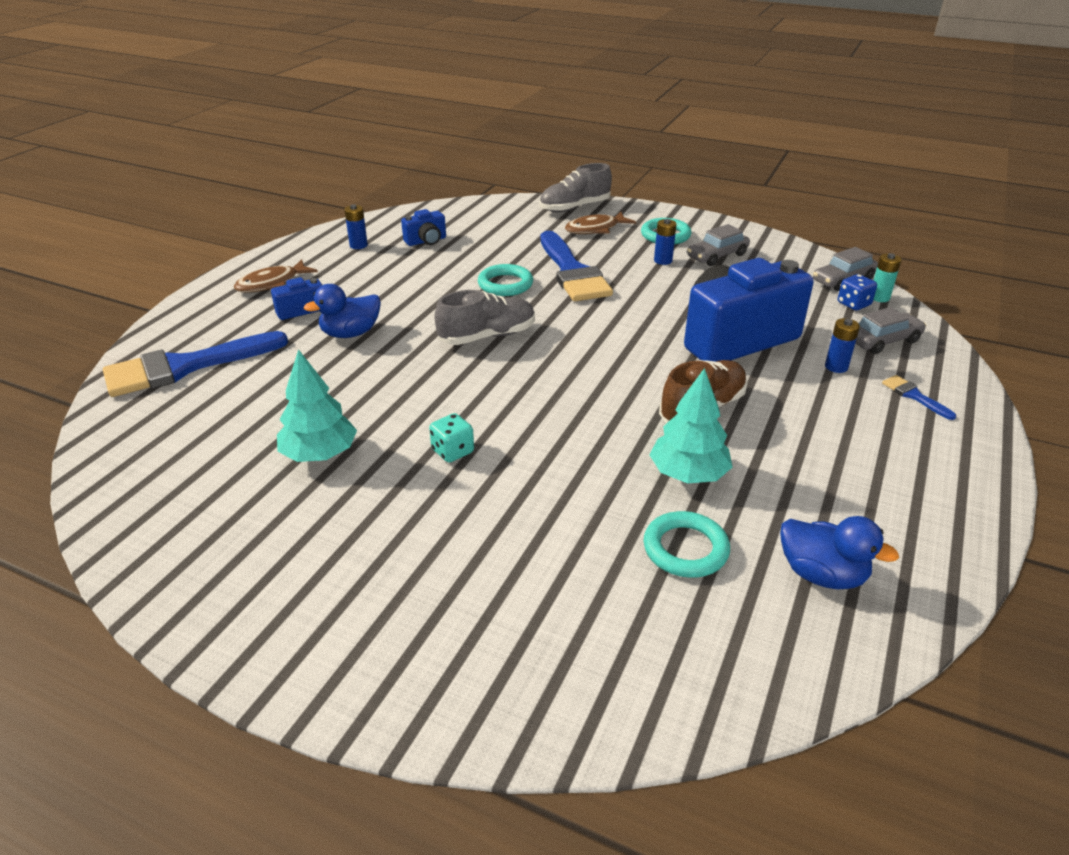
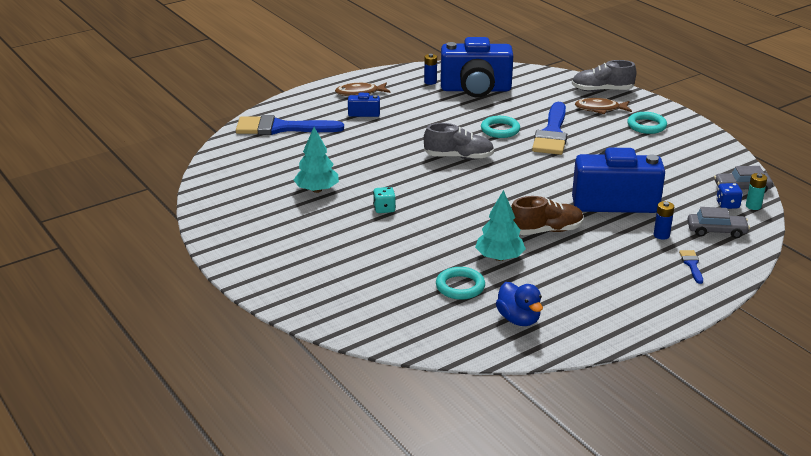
camera: 30 degrees right, 5 degrees down
(350, 333) = (381, 134): blue duck -> none
(426, 241) = (476, 89): blue camera -> blue camera, size x2.33
(663, 261) = (624, 142): blue battery -> none
(717, 256) = (667, 149): grey car -> none

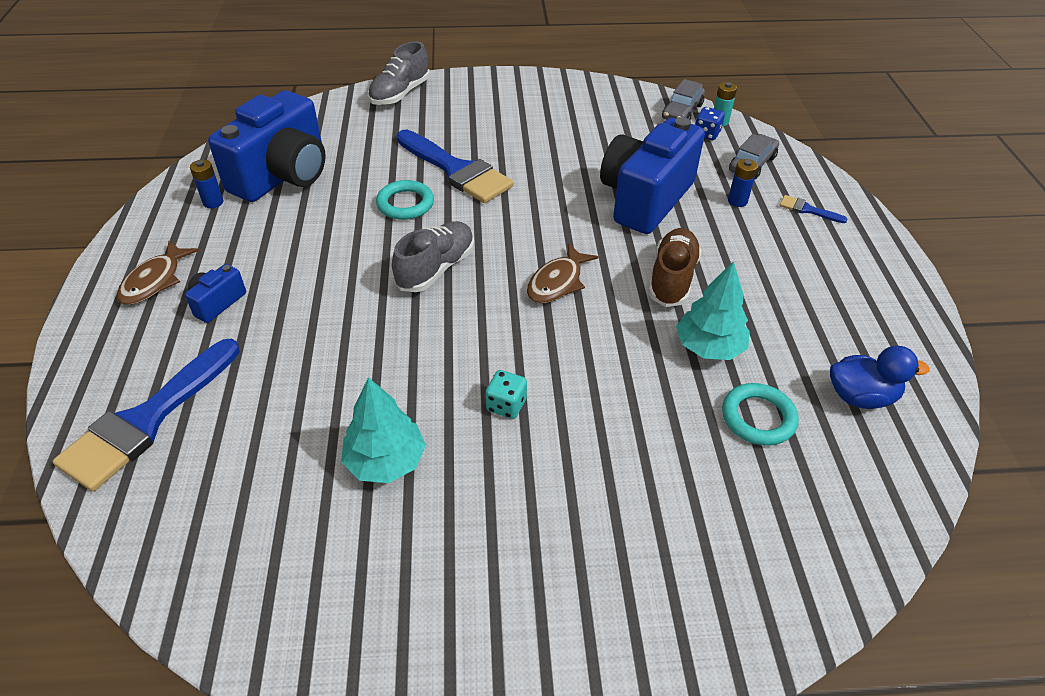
camera: 60 degrees left, 15 degrees up
(600, 109) = (439, 114): brown fish -> brown fish (557, 282)
(646, 126) = (507, 104): turquoise ring -> none

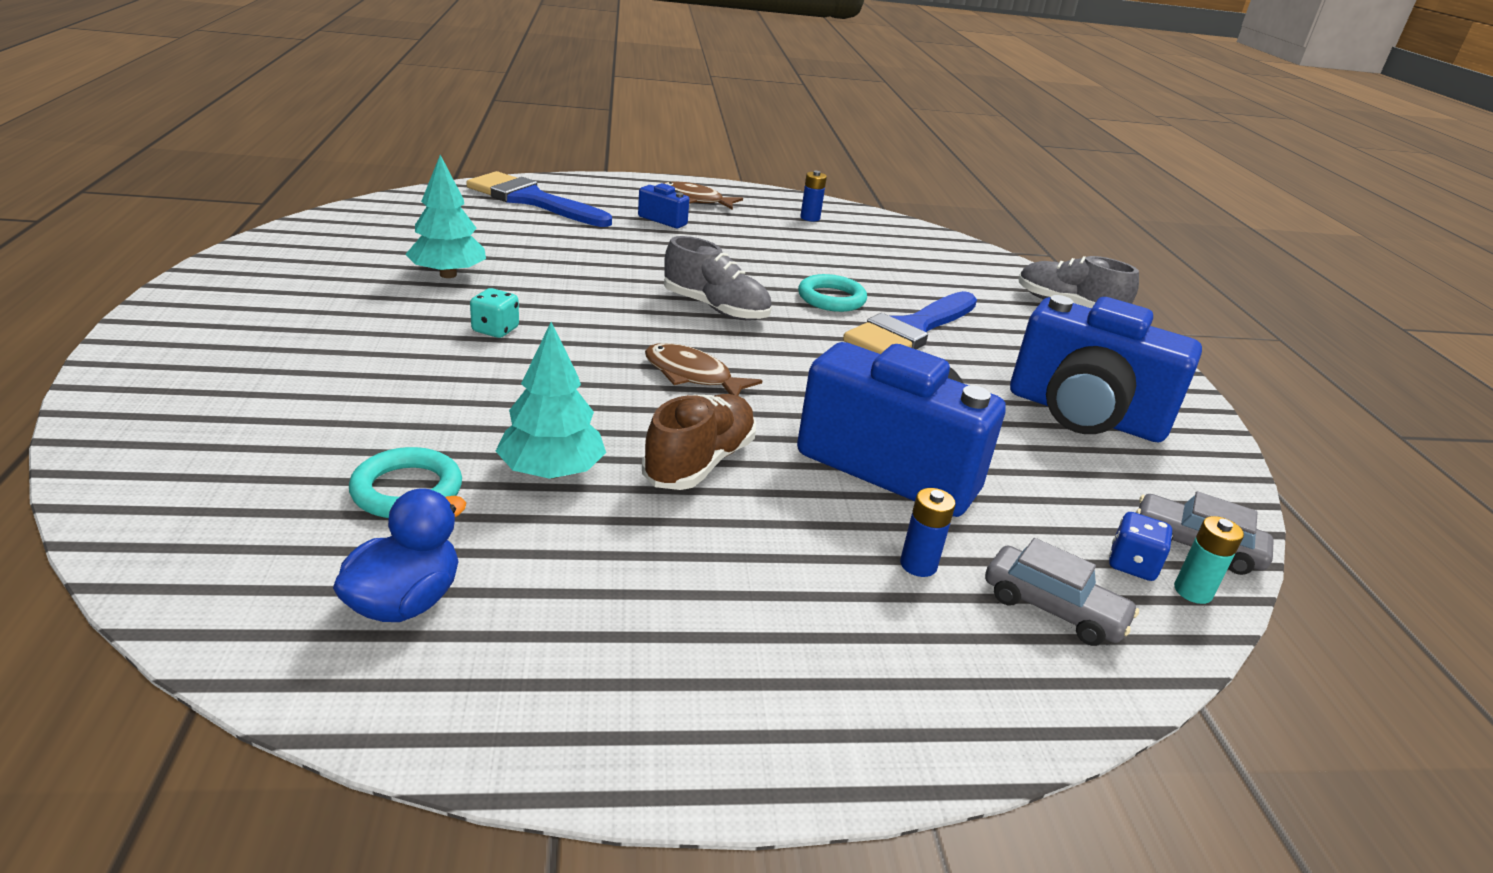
camera: 85 degrees right, 15 degrees down
(283, 176) = (863, 244): blue camera -> blue camera (1085, 415)
(672, 279) = (699, 462): brown shoe -> brown shoe turned 75 degrees counterclockwise
(807, 210) = (918, 658): blue brush -> none
(860, 396) = (405, 602): blue duck -> blue duck turned 150 degrees counterclockwise

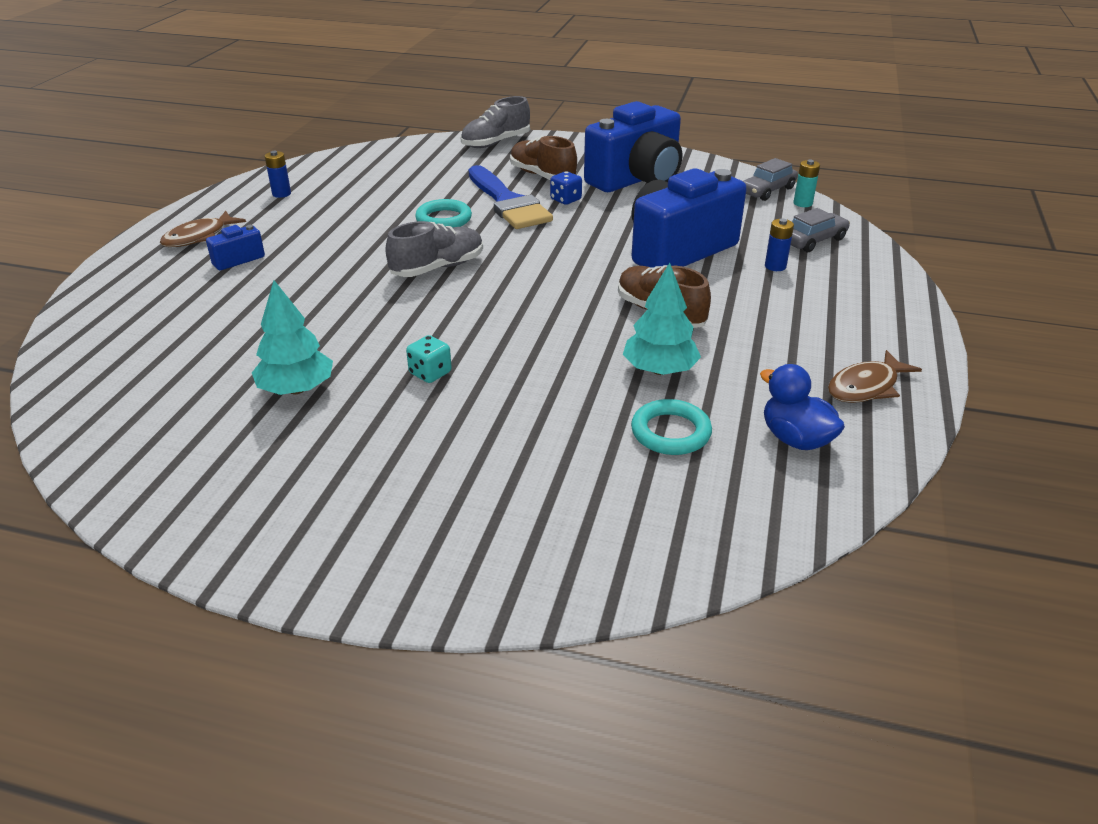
camera: 65 degrees left, 5 degrees up
(532, 200) = (129, 323): blue brush -> none
(692, 375) = (543, 296): brown fish -> brown fish (866, 387)
(1011, 344) = (542, 176): none -> brown shoe
(1132, 565) = (780, 211): blue dice -> blue dice (565, 200)

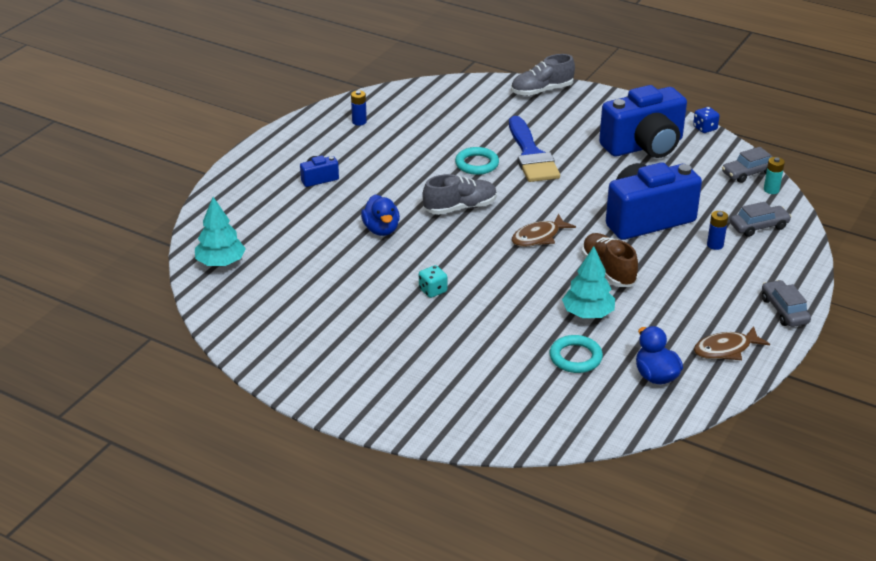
camera: 15 degrees right, 0 degrees up
(199, 237) = (294, 155): brown fish -> brown fish (538, 237)
(297, 389) = (344, 288): turquoise tree -> turquoise tree (221, 263)
(336, 307) = (381, 230): none -> blue duck
(542, 176) = (568, 132): brown shoe -> none
(565, 200) = (578, 158): blue dice -> blue dice (705, 128)
(905, 327) = (784, 310): none -> grey car

